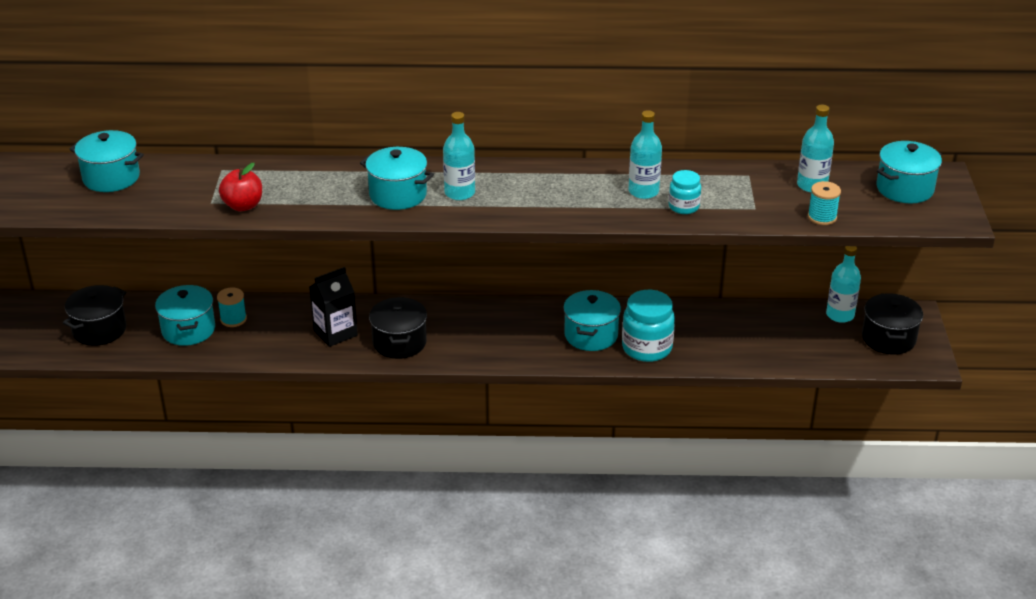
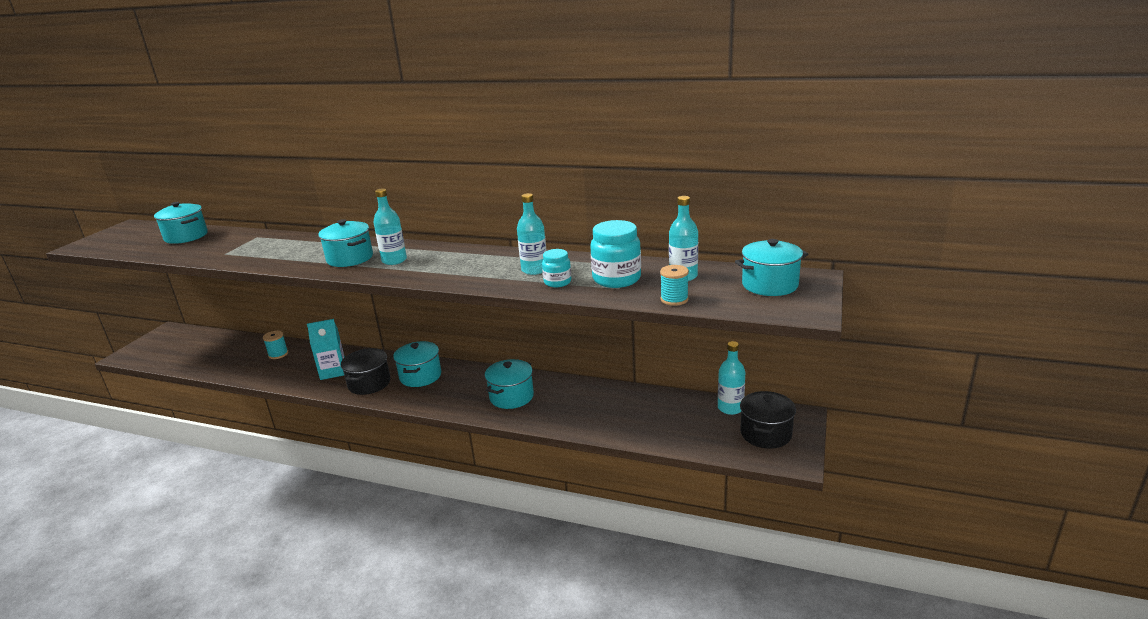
camera: 20 degrees right, 10 degrees down
(99, 330) = (194, 351): black pot -> none
(188, 330) = (244, 357): turquoise pot -> turquoise pot (420, 376)
(243, 206) = (241, 257): red apple -> none
(335, 333) = (333, 371): black carton -> turquoise carton
(647, 348) = (548, 412): turquoise jar -> turquoise jar (616, 279)

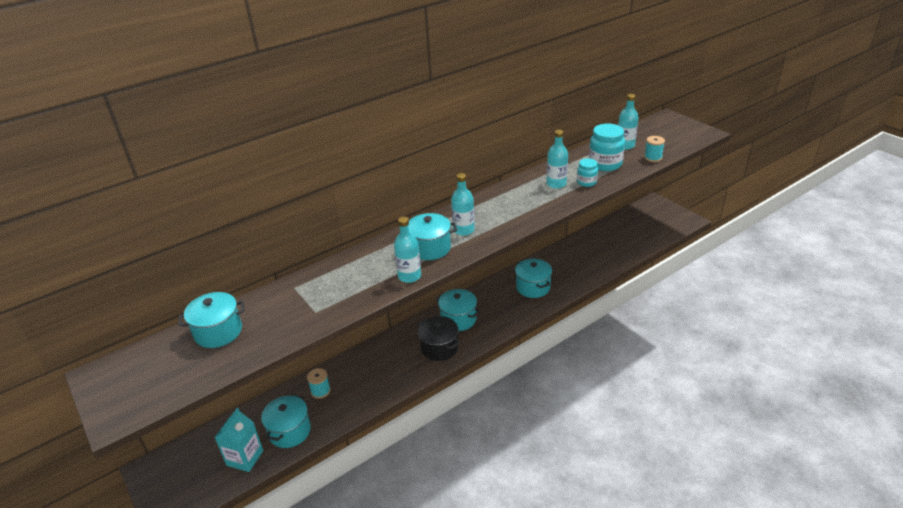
camera: 55 degrees left, 10 degrees up
(333, 371) = (395, 363): turquoise carton -> turquoise carton (245, 458)
(730, 408) = (627, 217): turquoise bottle -> turquoise bottle (409, 276)
(766, 433) = (660, 218): black pot -> none
(770, 285) = (664, 129): turquoise pot -> turquoise pot (289, 431)

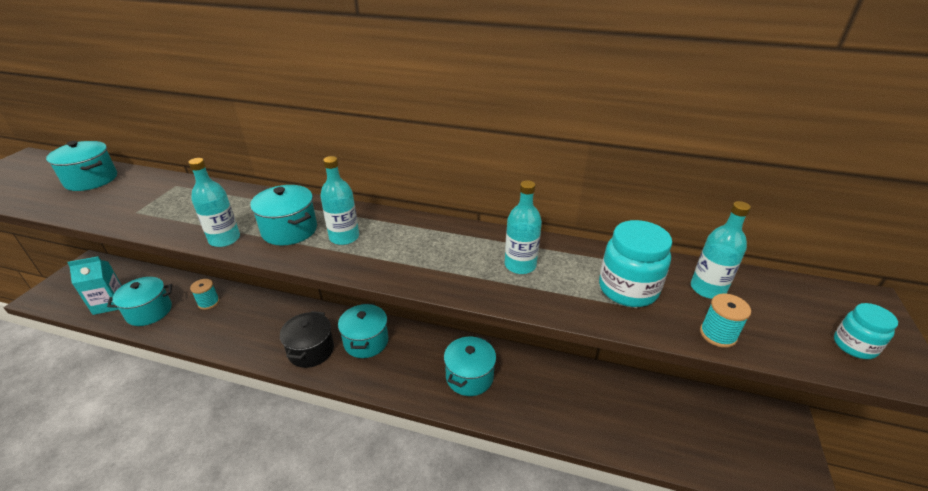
camera: 50 degrees right, 0 degrees up
(586, 182) = (556, 291): turquoise jar -> turquoise jar (854, 346)

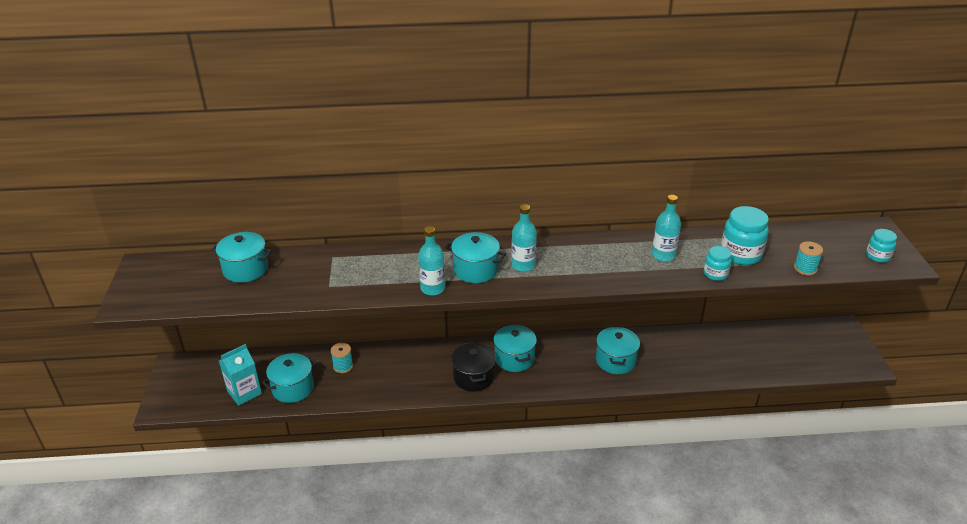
camera: 20 degrees left, 0 degrees up
(573, 308) = (715, 274): none -> turquoise jar
(707, 289) = (787, 242): turquoise bottle -> none

